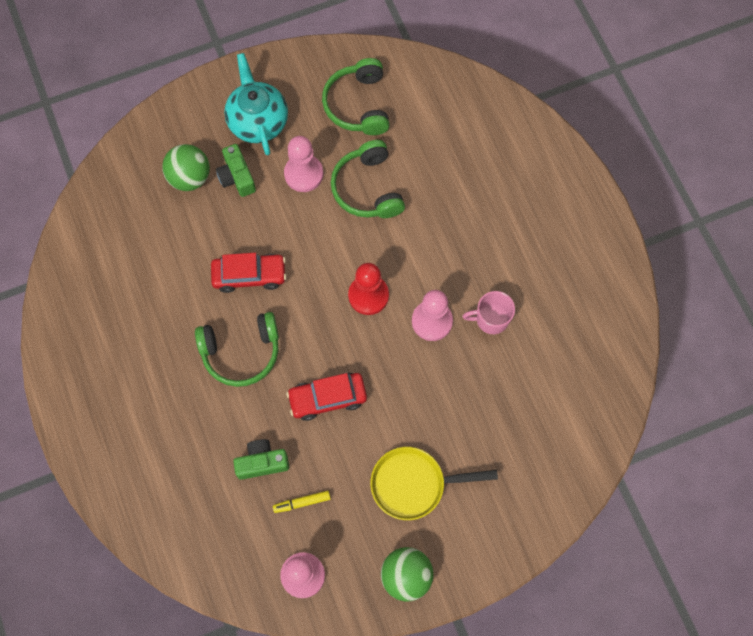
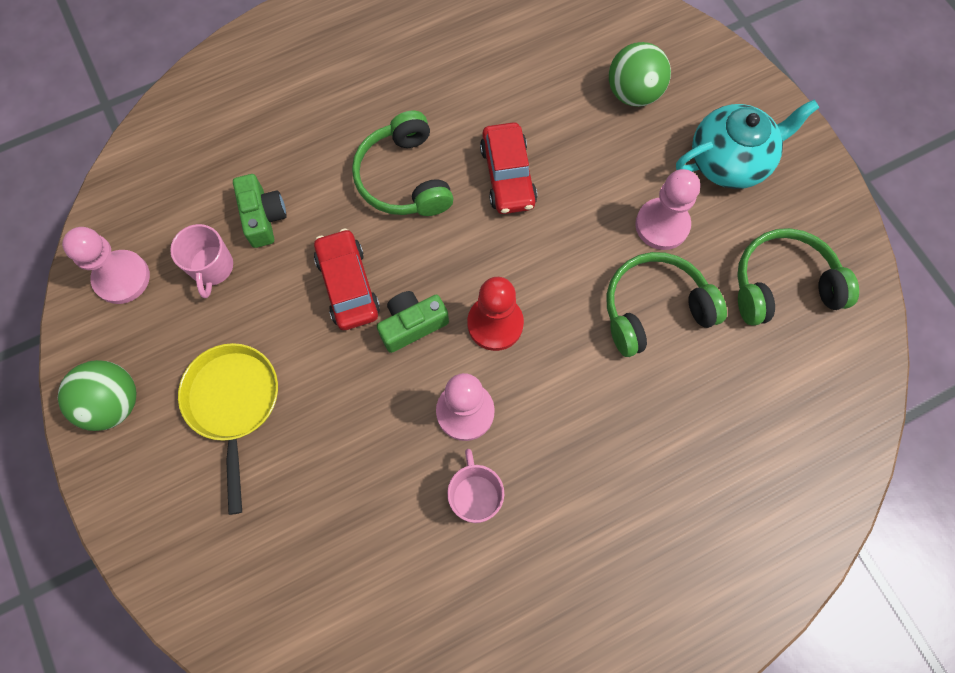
camera: 85 degrees right, 0 degrees up
(237, 177) = (643, 146): green camera -> green camera (412, 325)
(302, 502) = (212, 268): yellow marker -> pink mug

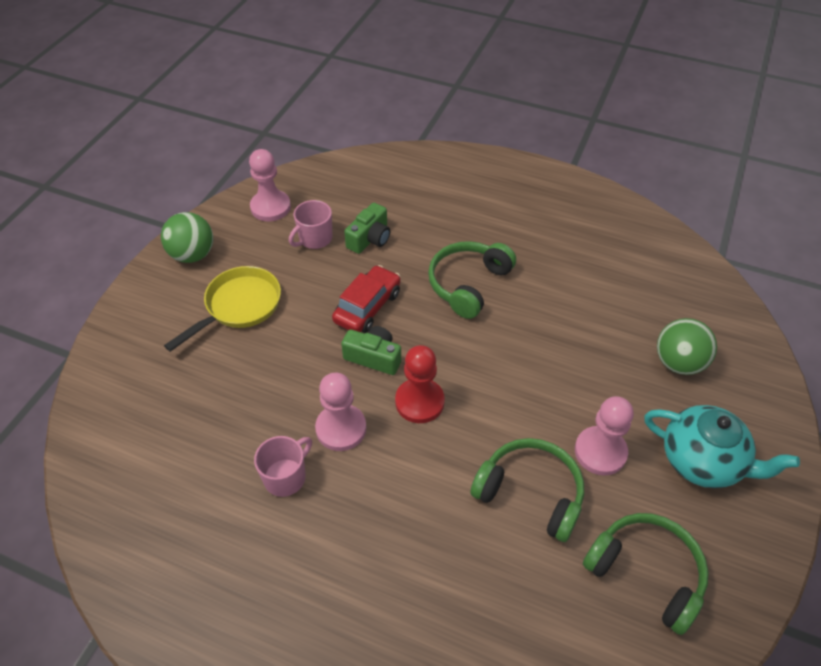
camera: 50 degrees right, 20 degrees down
(508, 176) = (531, 335): red car -> none

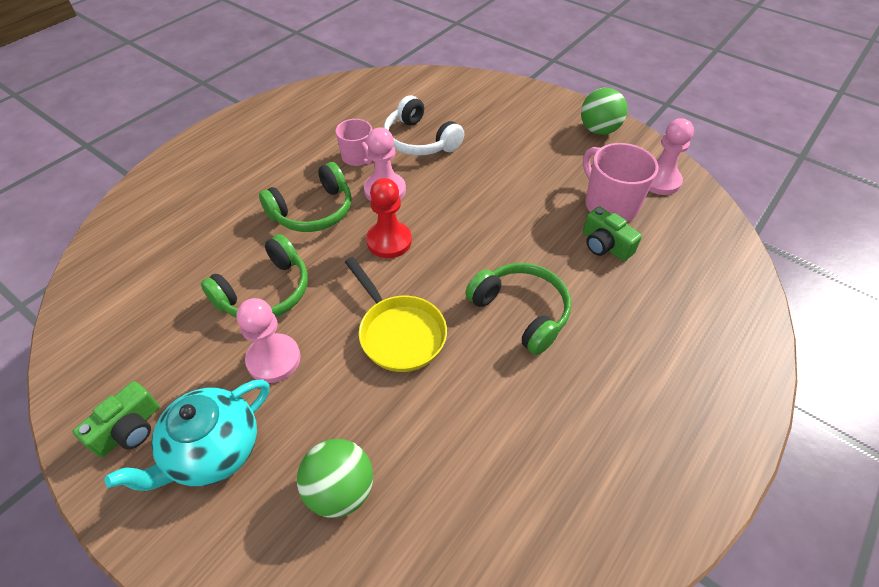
camera: 105 degrees right, 0 degrees up
(238, 417) = (420, 140): none -> white headphones
(239, 306) = (531, 150): yellow pan -> yellow pan (399, 333)
(314, 239) = (609, 205): pink mug -> pink mug, size x1.56
(367, 307) = (510, 227): red car -> none
(374, 357) = (448, 221): green camera -> green camera (129, 429)
(646, 573) = (150, 349): green headphones -> green headphones (313, 211)

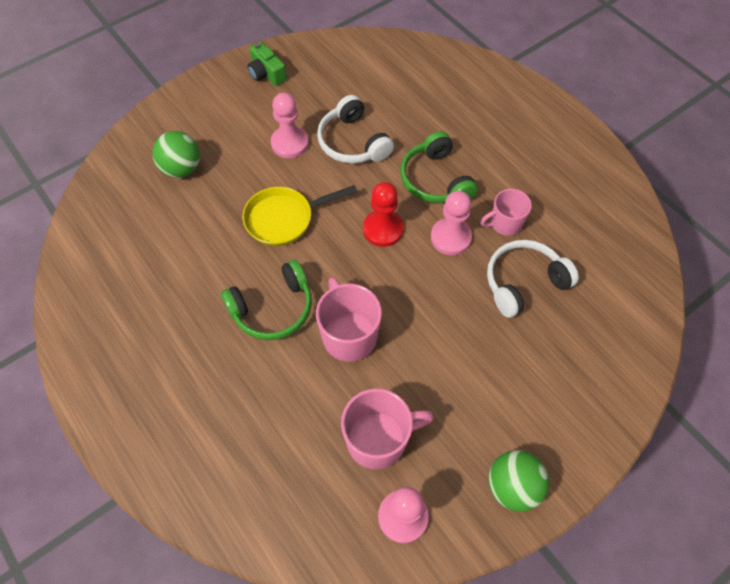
camera: 105 degrees right, 10 degrees up
(213, 451) = (235, 111): turquoise teapot -> none
(265, 292) = (353, 142): green headphones -> white headphones
(522, 243) = (349, 335): none -> pink mug
(605, 245) = (324, 409): green camera -> none

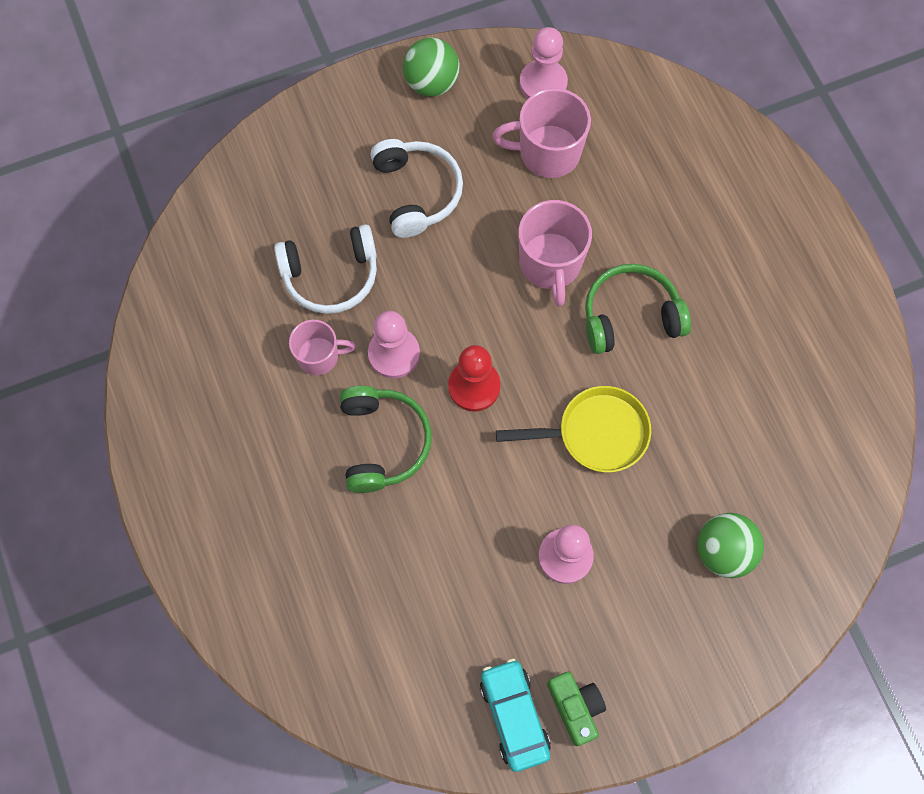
camera: 165 degrees left, 10 degrees up
(302, 63) = (514, 716): none -> turquoise car
(353, 142) = (476, 535): white headphones -> white headphones (416, 192)

